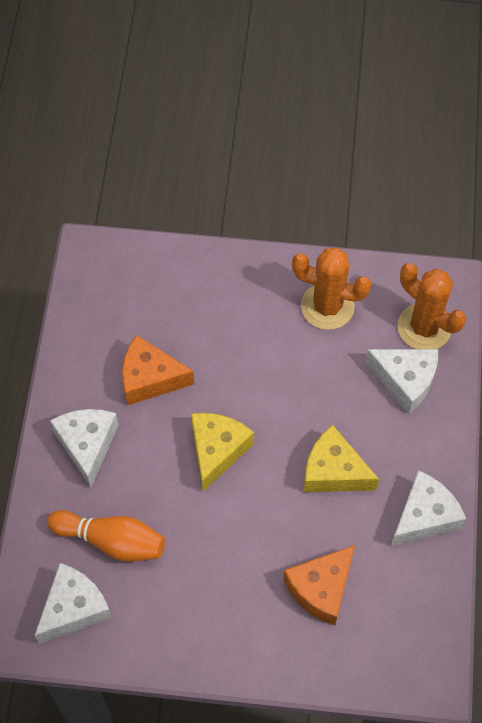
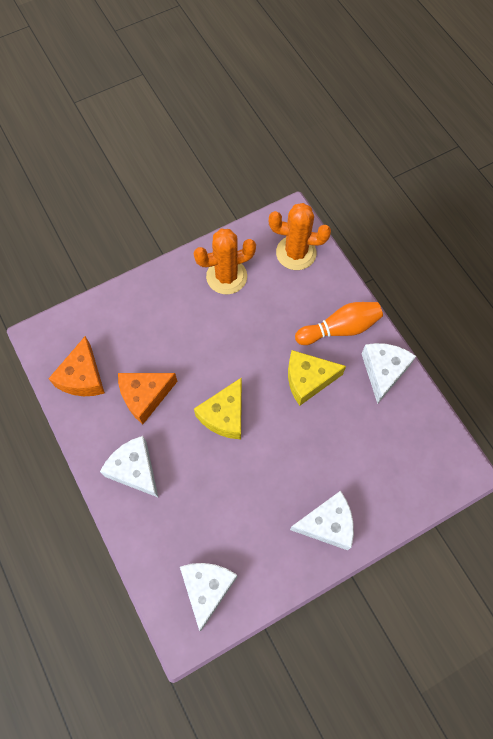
camera: 35 degrees left, 5 degrees up
(111, 541) = (199, 524): orange bowling pin -> orange bowling pin (340, 328)
(217, 450) = (224, 415): yellow cheese -> yellow cheese turned 135 degrees counterclockwise
(321, 589) = (356, 461): orange cheese -> orange cheese (82, 377)
(405, 381) = (309, 293): white cheese -> white cheese (327, 524)

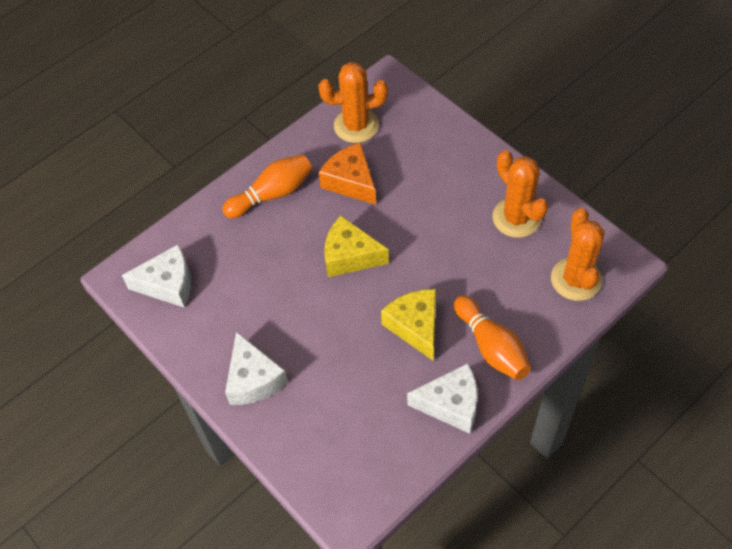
camera: 80 degrees right, 10 degrees down
(82, 377) = (356, 125): orange cheese -> orange cactus
(135, 470) = (272, 194): white cheese -> orange bowling pin

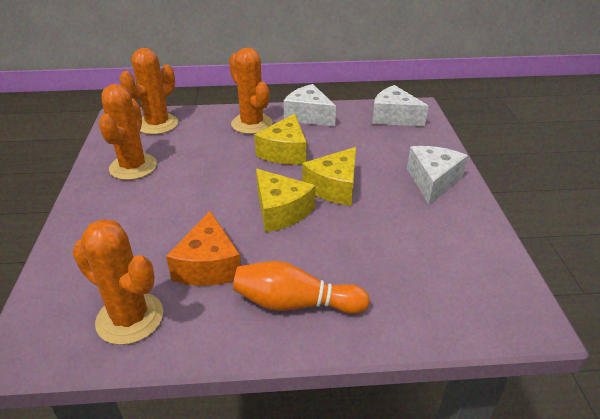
camera: 145 degrees left, 20 degrees down
(168, 284) = (474, 282): white cheese -> white cheese (394, 117)
(331, 311) = (334, 187): none -> yellow cheese
(491, 346) = (252, 124): orange bowling pin -> orange cactus

